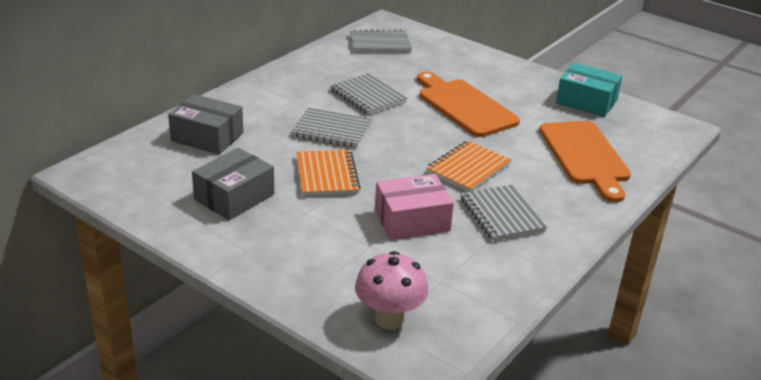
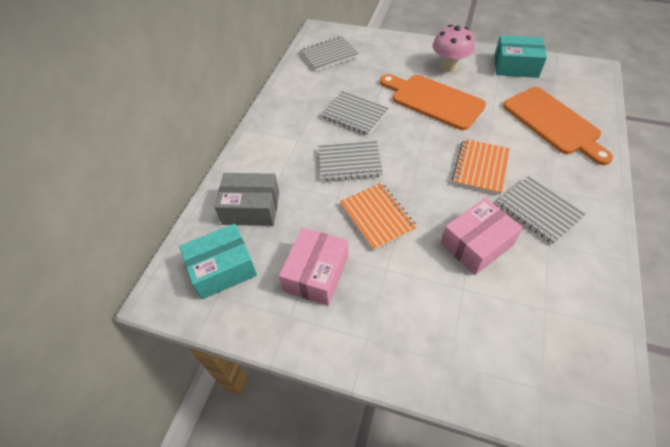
camera: 15 degrees left, 20 degrees up
(149, 170) = (222, 269): none -> turquoise box
(234, 197) = (316, 274): grey box -> pink box
(389, 319) = (536, 375): pink mushroom -> pink mushroom (449, 66)

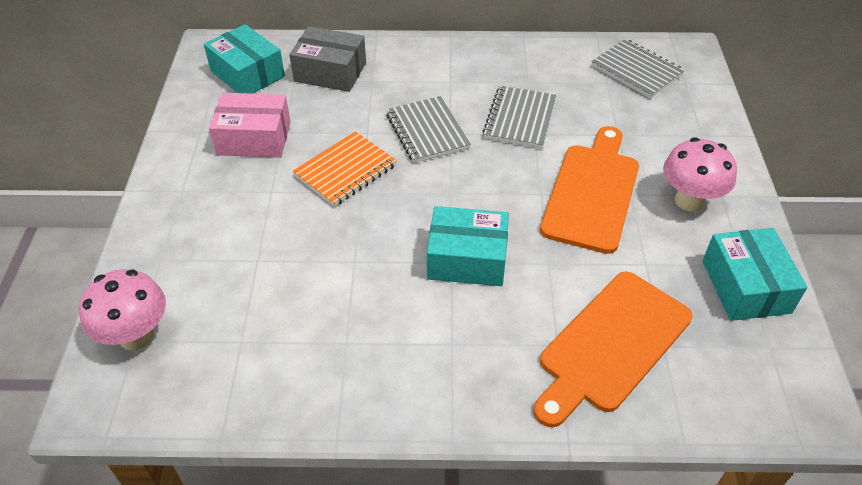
camera: 70 degrees right, 5 degrees down
(251, 208) = (330, 72): grey box -> grey box turned 60 degrees counterclockwise
(476, 244) = (326, 267): pink box -> none
(480, 168) = (467, 259): orange notebook -> turquoise box
(537, 388) = (136, 336): none -> pink mushroom
(538, 211) = (404, 330): grey notebook -> none

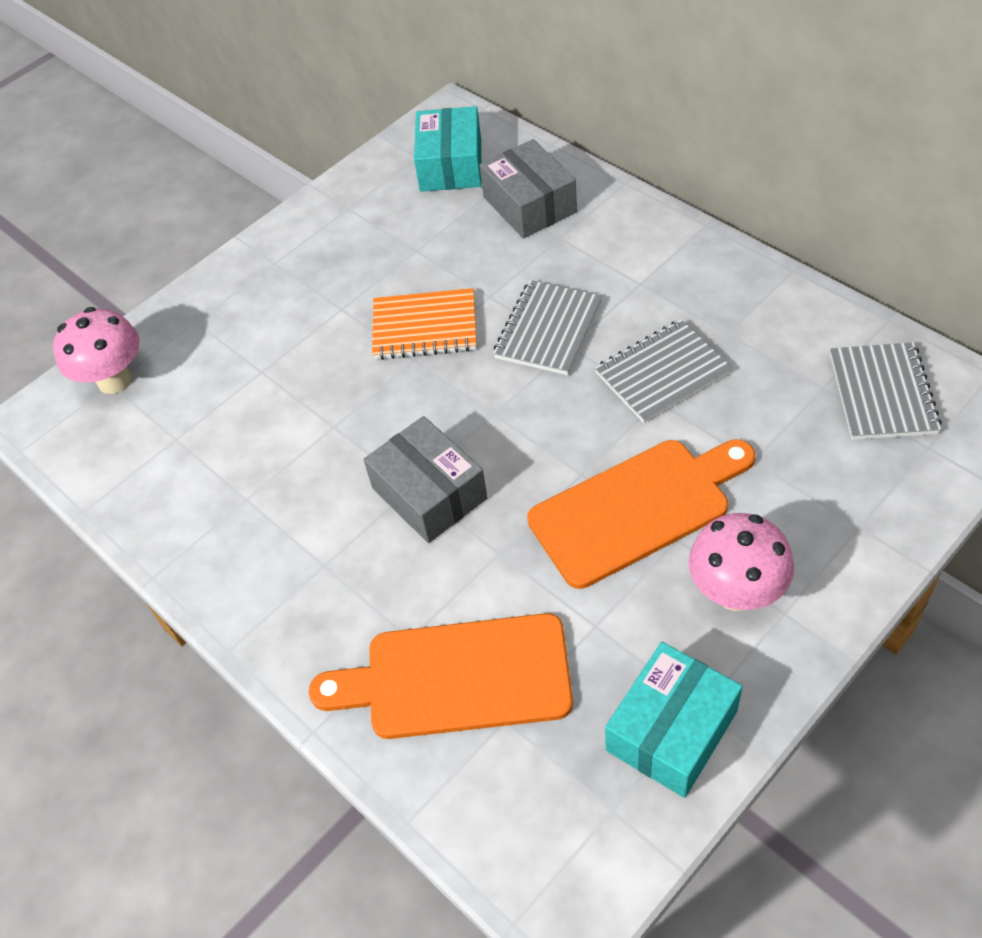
camera: 50 degrees right, 5 degrees up
(254, 138) = (384, 242): pink box -> none
(467, 259) = (429, 493): turquoise box -> grey box

